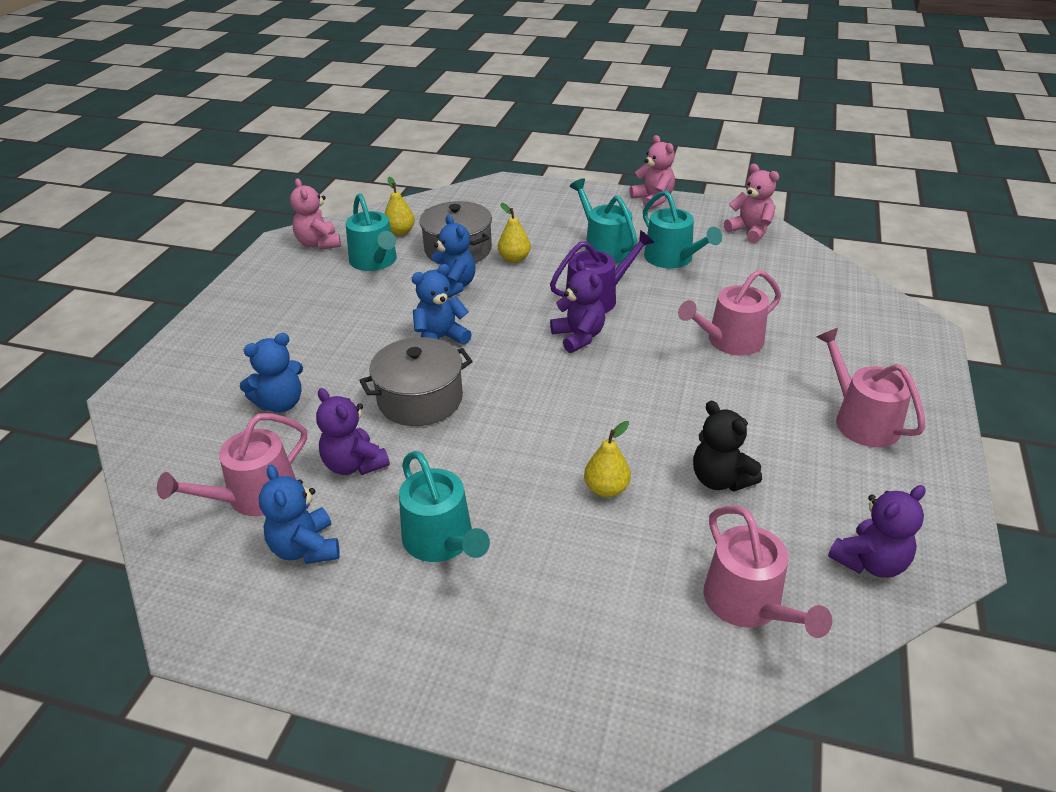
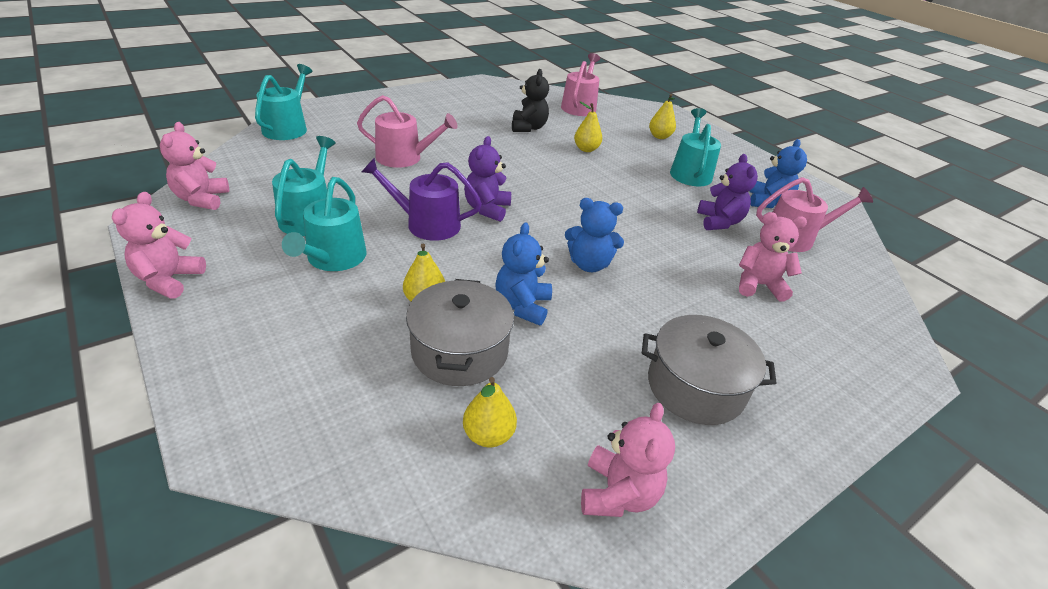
camera: 145 degrees left, 0 degrees up
(280, 403) = (758, 285): blue teddy bear -> pink teddy bear
(375, 261) = (568, 397): turquoise watering can -> turquoise watering can (287, 128)
(420, 399) = (646, 233): grey pot -> grey pot (695, 387)
(552, 611) = (659, 136): none -> yellow pear
(861, 420) = (424, 109): pink watering can -> none
(870, 562) = (517, 92): purple teddy bear -> none

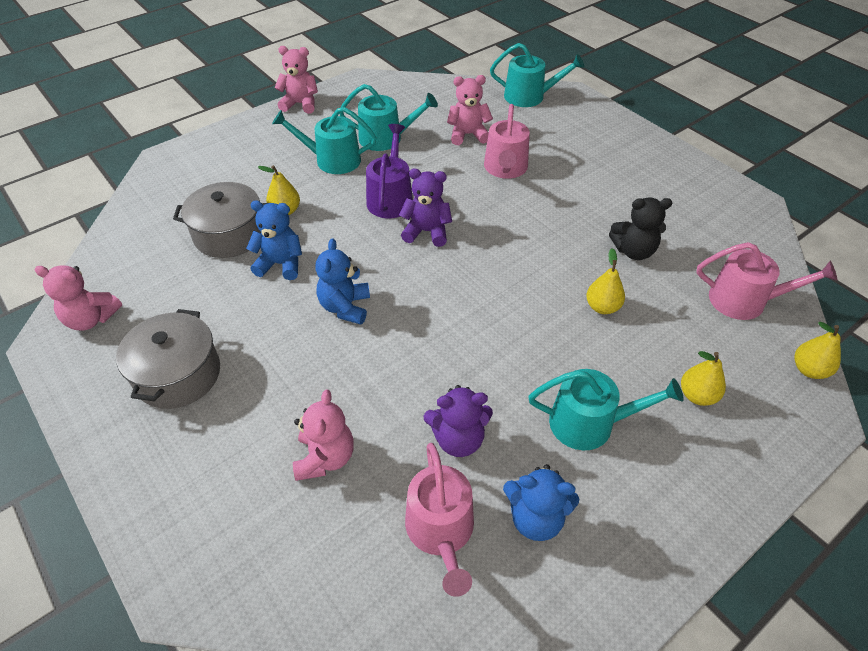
camera: 90 degrees right, 10 degrees up
(202, 199) = (396, 89): pink teddy bear -> pink teddy bear (468, 135)
(488, 435) = (151, 255): yellow pear -> yellow pear (809, 370)

